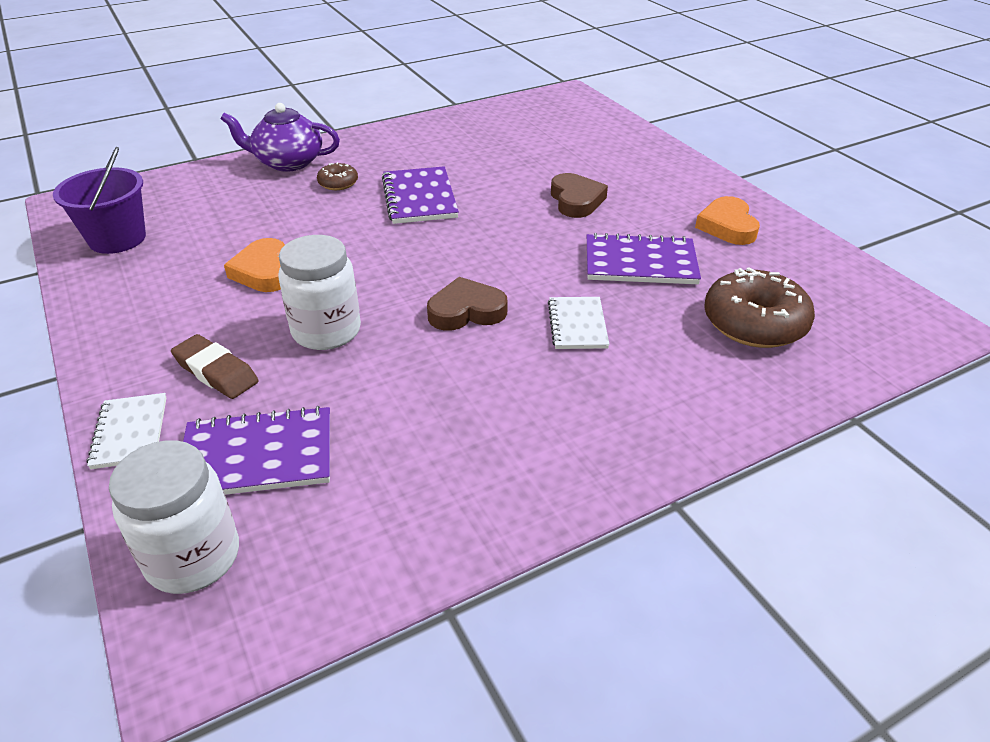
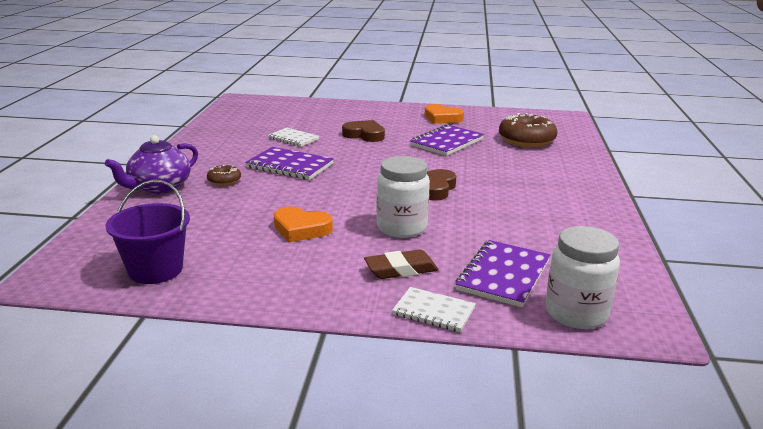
camera: 55 degrees left, 15 degrees down
(577, 325) = (481, 170): white notebook -> white notebook (293, 139)

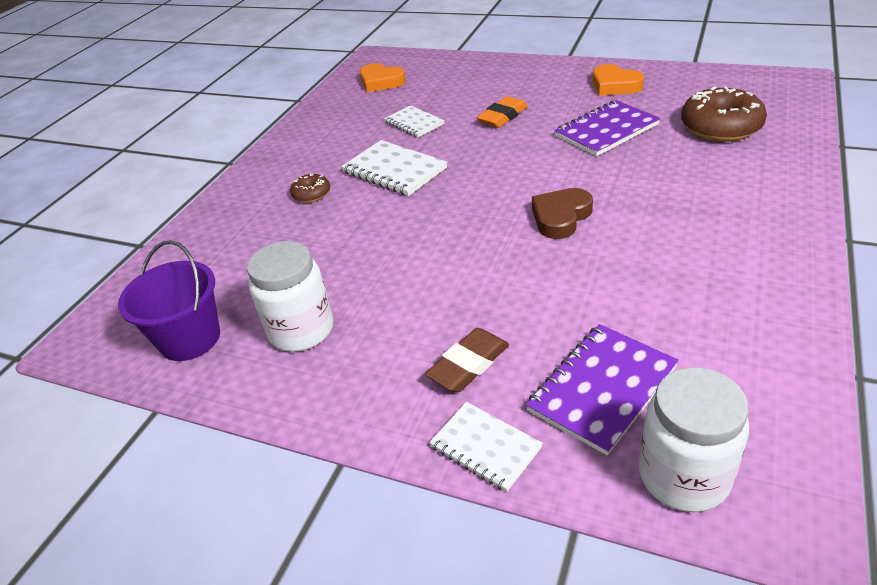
camera: 20 degrees right, 15 degrees up
(159, 187) = (239, 202): purple teapot -> none
(290, 166) = (394, 170): purple notebook -> white notebook
(301, 229) = (371, 282): orange heart -> orange heart (381, 82)
(364, 135) = (503, 117): brown heart -> orange eraser
(401, 227) = (495, 287): white jar -> white jar (301, 330)
(401, 269) = (468, 365): brown eraser -> brown eraser turned 45 degrees counterclockwise

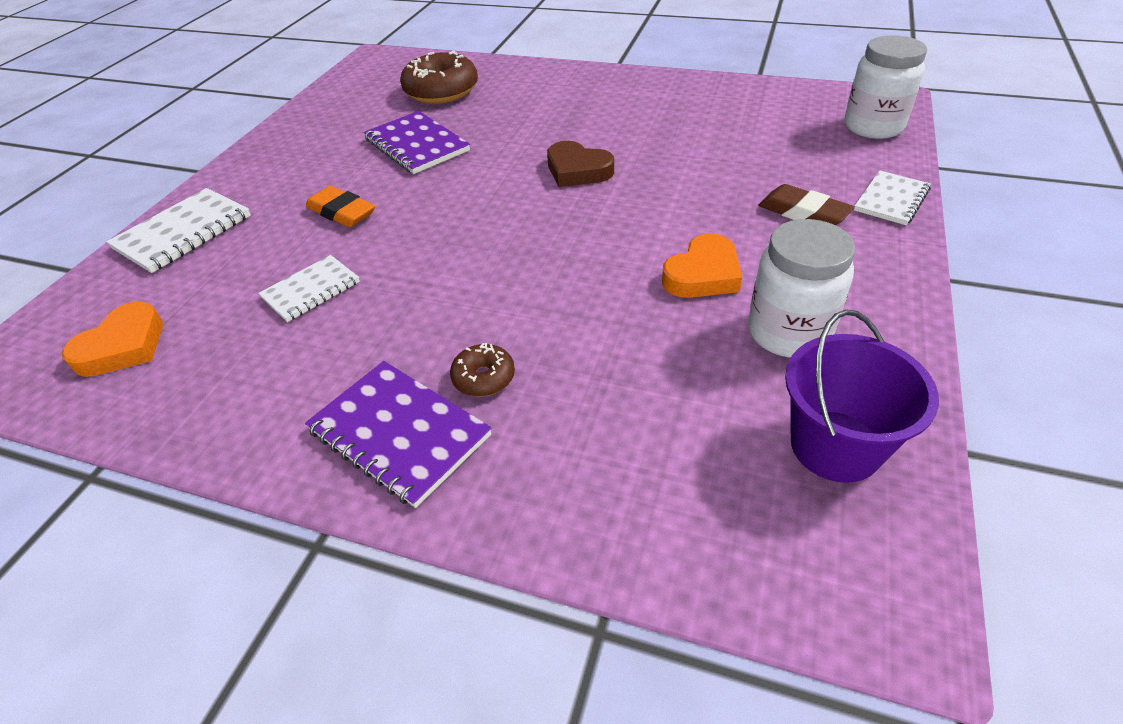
camera: 95 degrees left, 5 degrees up
(394, 170) = (443, 296): white notebook -> white notebook (183, 232)
(602, 389) = (807, 152): purple notebook -> purple notebook (399, 433)
(614, 85) = (314, 139): orange heart -> orange heart (703, 274)

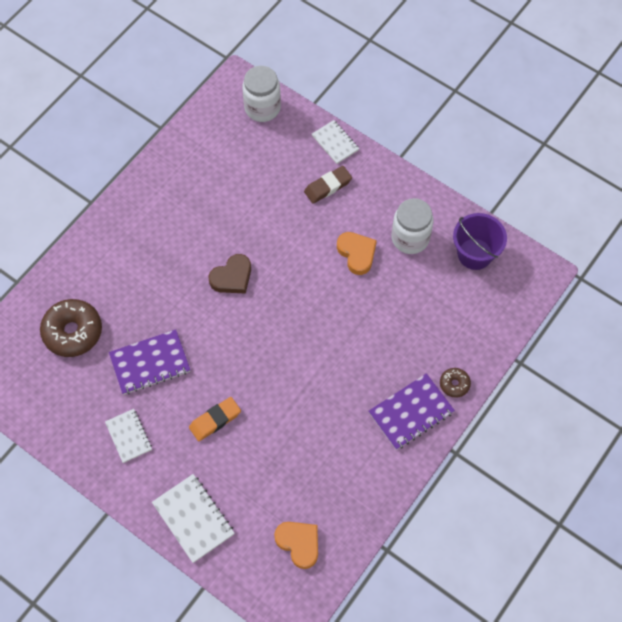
camera: 75 degrees left, 20 degrees up
(311, 290) = (289, 443): white notebook -> white notebook (129, 436)
(484, 378) = (390, 371): brown donut -> brown donut (454, 384)

